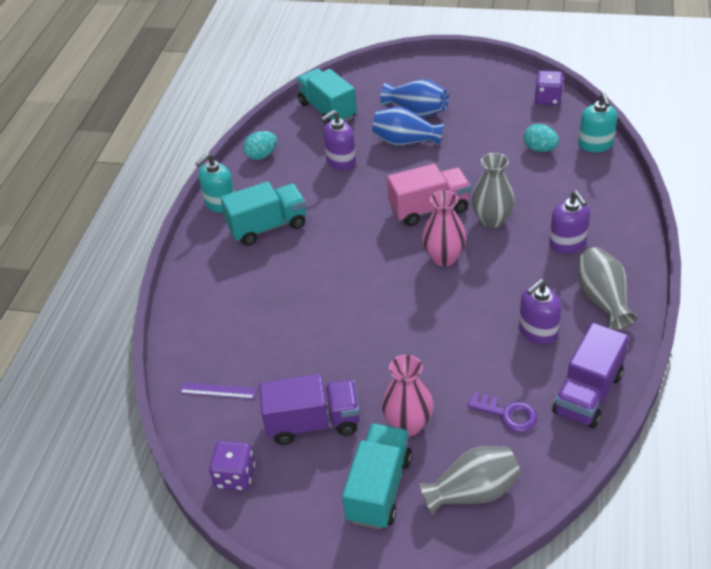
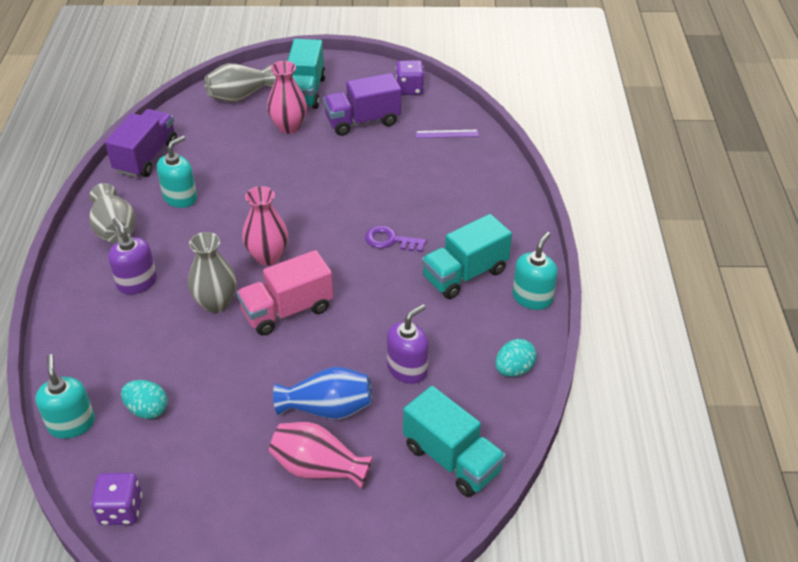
camera: 165 degrees right, 0 degrees up
(417, 111) = (318, 468): blue vase -> pink vase
(507, 414) = (212, 139): purple key -> purple key (390, 240)
(537, 331) = (180, 198): purple soap dispenser -> turquoise soap dispenser

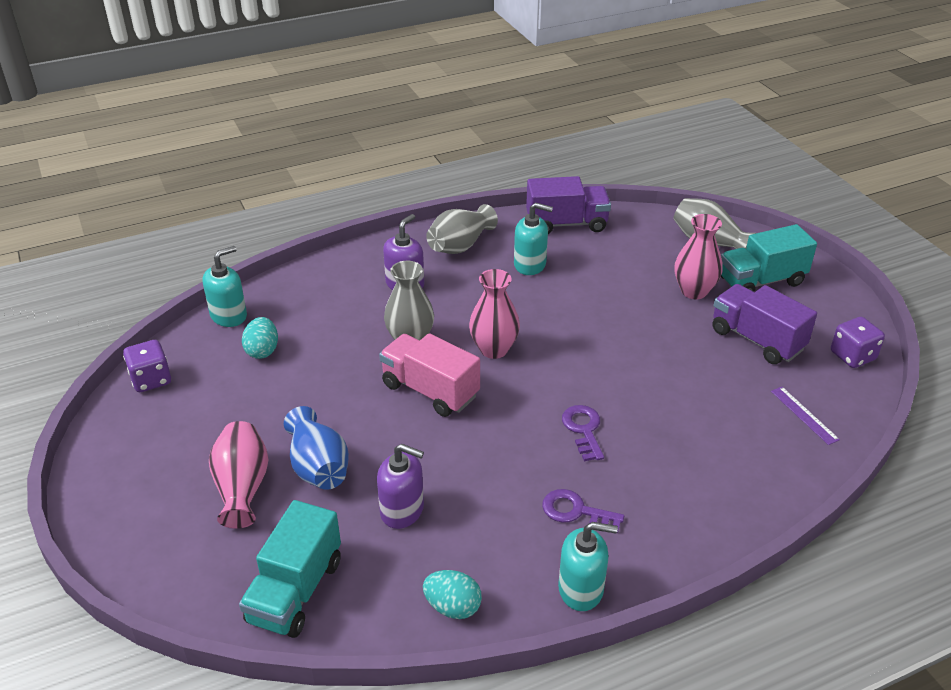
camera: 65 degrees right, 5 degrees down
(465, 274) = (576, 511): turquoise truck -> purple key

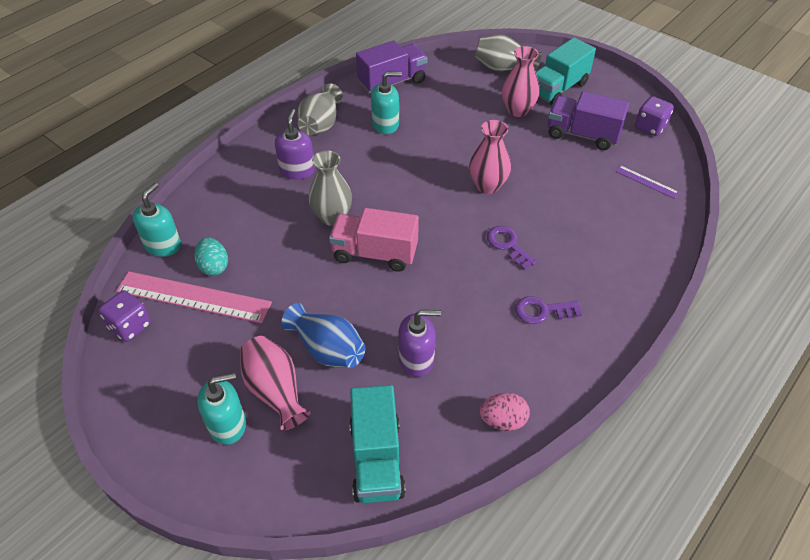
camera: 25 degrees left, 10 degrees up
(225, 372) = (193, 297): none -> pink ruler
(452, 607) = (503, 421): turquoise egg -> pink egg
(494, 349) = (402, 203): pink vase -> pink vase (487, 186)
(581, 589) = (582, 369): turquoise soap dispenser -> turquoise soap dispenser (227, 425)

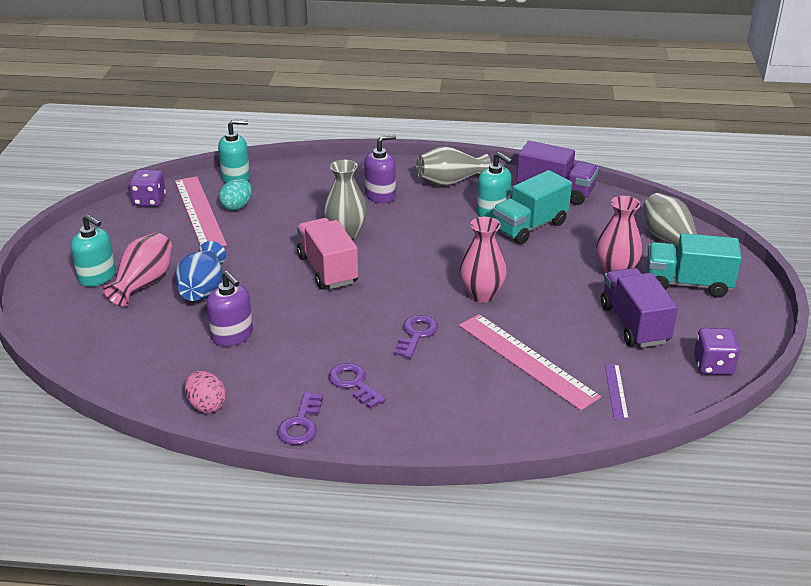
camera: 55 degrees right, 15 degrees down
(377, 459) = (118, 355): turquoise truck -> turquoise truck (530, 227)
(570, 367) = (301, 424): none -> purple key
(583, 205) = (526, 360): none -> pink ruler

